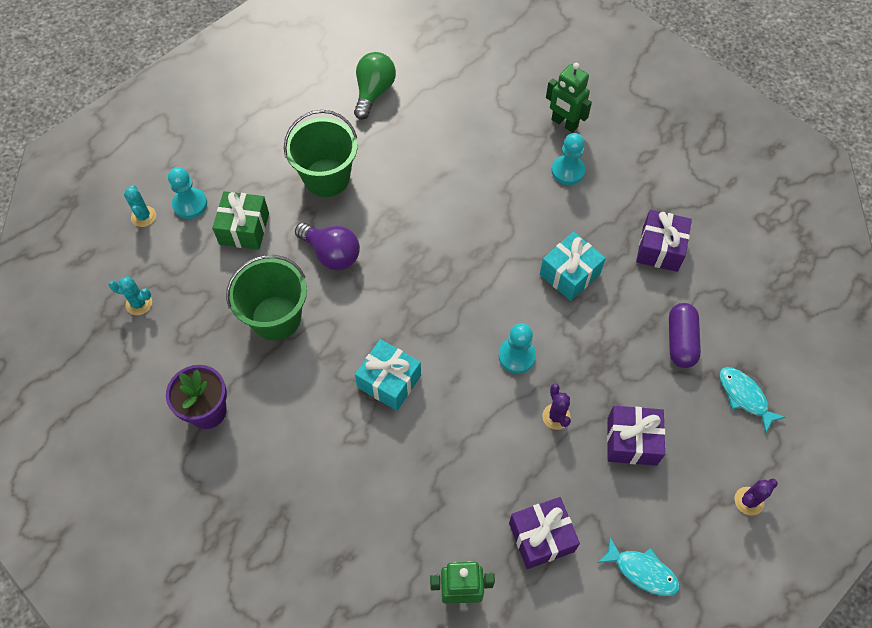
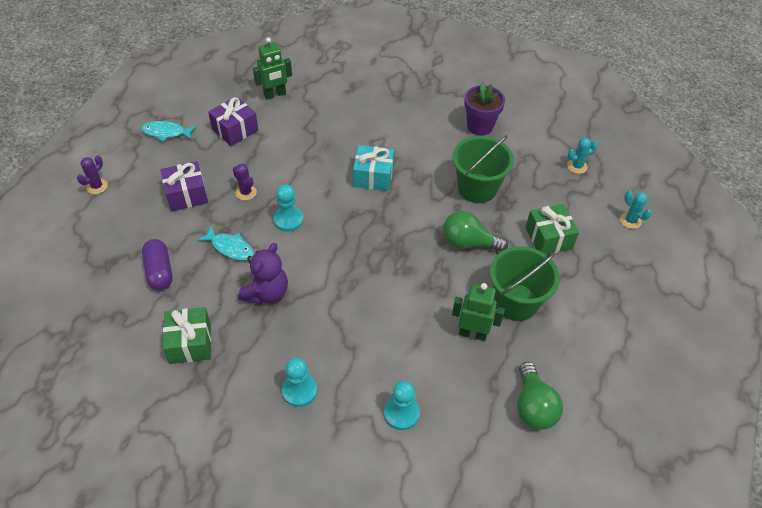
camera: 155 degrees right, 10 degrees down
(190, 204) = (605, 241): turquoise pawn -> turquoise pawn (401, 413)
(331, 254) = (468, 243): purple light bulb -> green light bulb
(564, 123) = (321, 446): green robot -> green robot (472, 333)
(569, 274) = (266, 293): turquoise gift -> purple teddy bear
(660, 249) = (190, 343): purple gift -> green gift
(744, 396) = (102, 248): turquoise fish -> turquoise fish (230, 248)

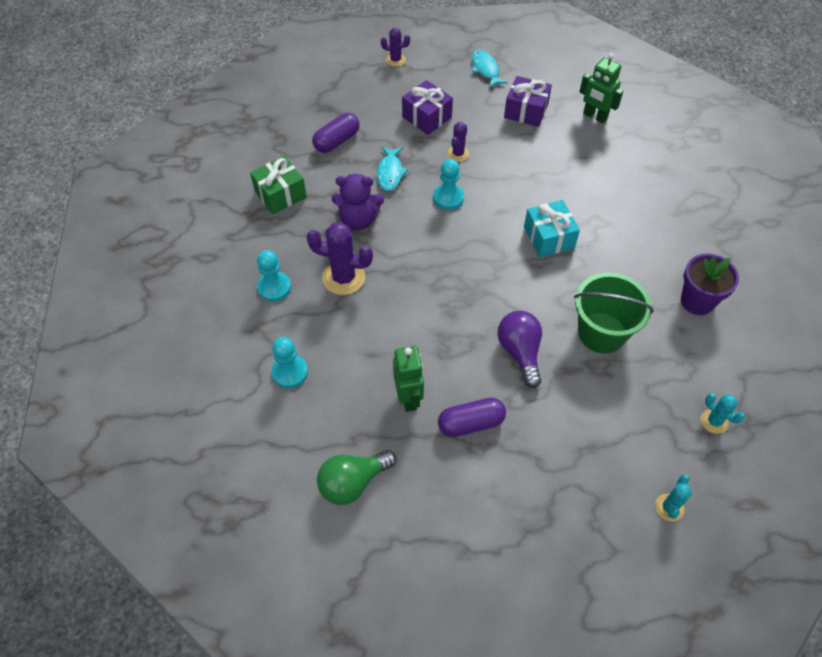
camera: 65 degrees right, 5 degrees up
(324, 330) = (343, 278): none -> purple cactus
(468, 243) = (520, 352): green light bulb -> purple light bulb
(516, 302) = (471, 423): green bucket -> purple capsule
(548, 238) = (579, 426): green gift -> none

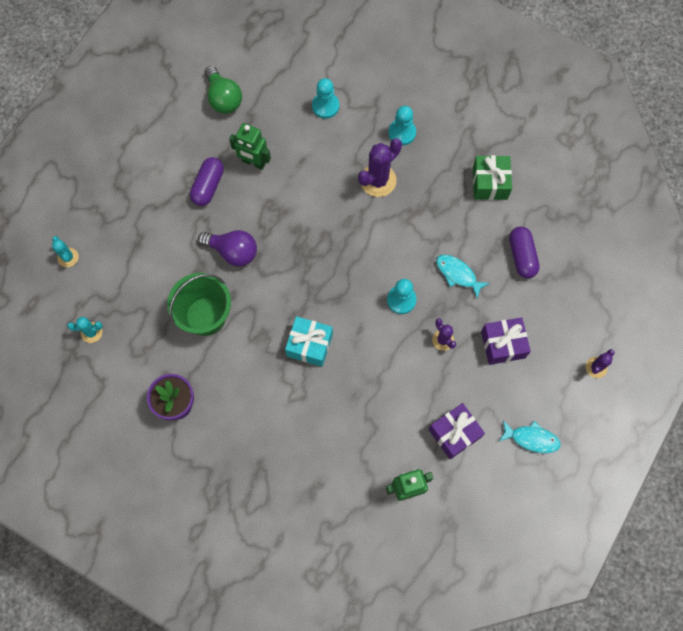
camera: 125 degrees right, 15 degrees up
(353, 482) = (223, 98): green light bulb -> green light bulb turned 150 degrees clockwise
(358, 220) = (425, 222): purple teddy bear -> none

